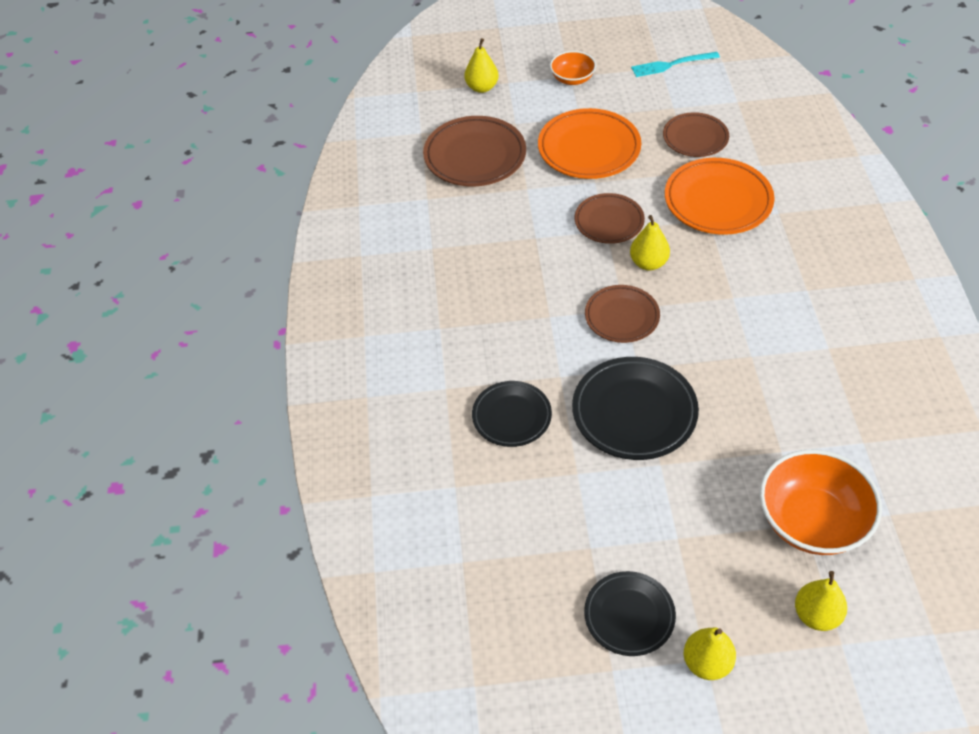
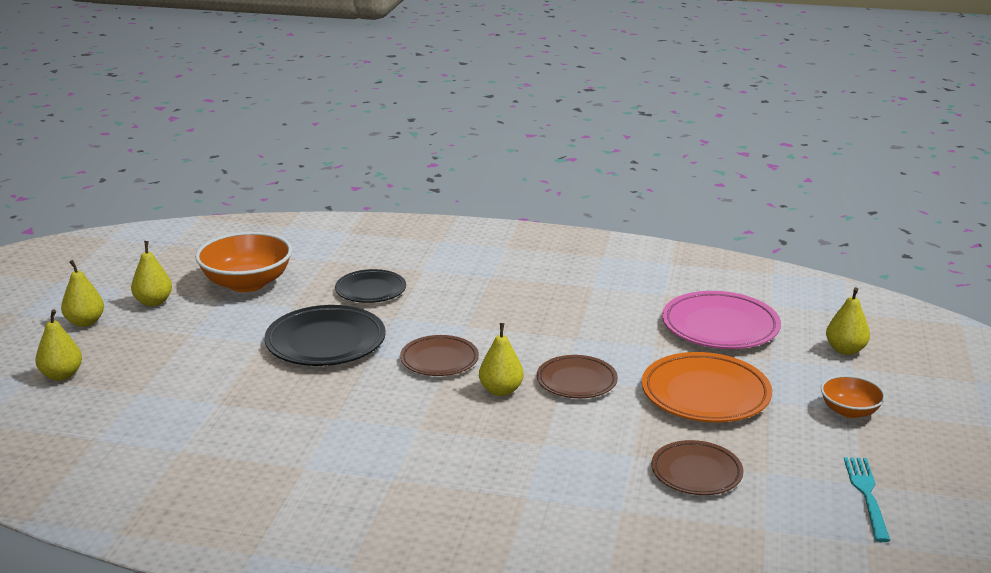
camera: 105 degrees right, 25 degrees down
(475, 156) = (720, 327): brown plate -> pink plate
(629, 616) = (153, 302): black plate -> yellow pear
(718, 201) = (571, 458): orange plate -> none
(812, 521) = (137, 397): orange bowl -> orange bowl (247, 283)

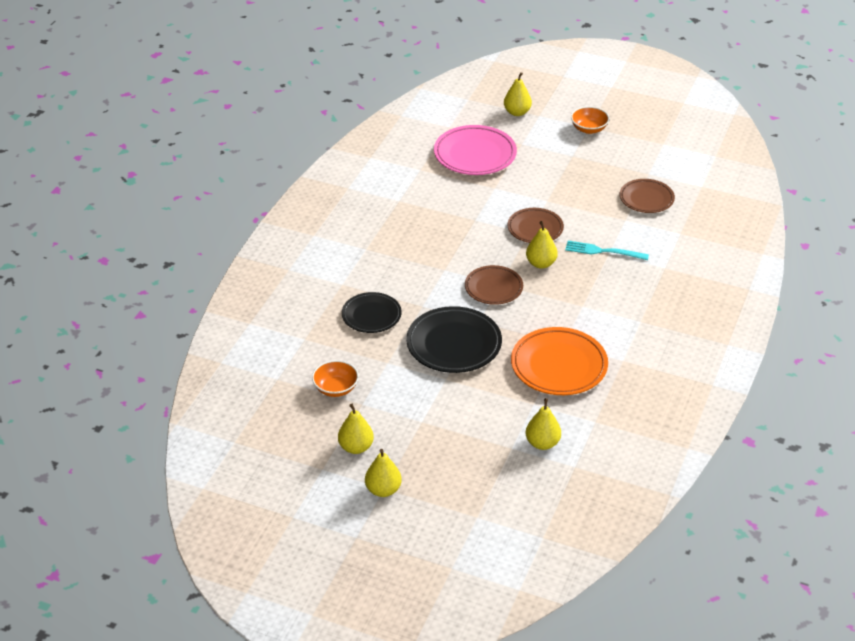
camera: 80 degrees left, 15 degrees up
(61, 375) = (475, 496): yellow pear -> yellow pear (542, 443)
(247, 283) = (336, 388): orange bowl -> orange bowl, size x0.55
(705, 394) = (561, 178): orange plate -> orange plate (559, 366)
(866, 494) = (673, 145): turquoise fork -> turquoise fork (602, 251)

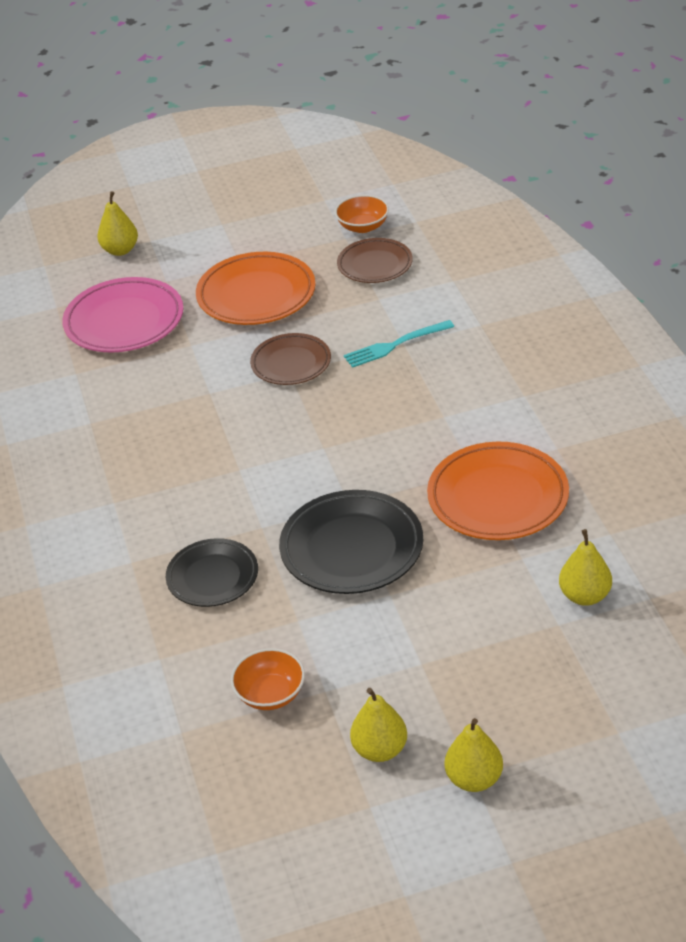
camera: 35 degrees left, 0 degrees up
(493, 288) = (321, 456): brown plate -> none
(541, 263) = (343, 397): yellow pear -> none
(560, 179) = (256, 295): none -> orange plate
(589, 129) = (224, 226): orange bowl -> orange bowl (363, 226)

